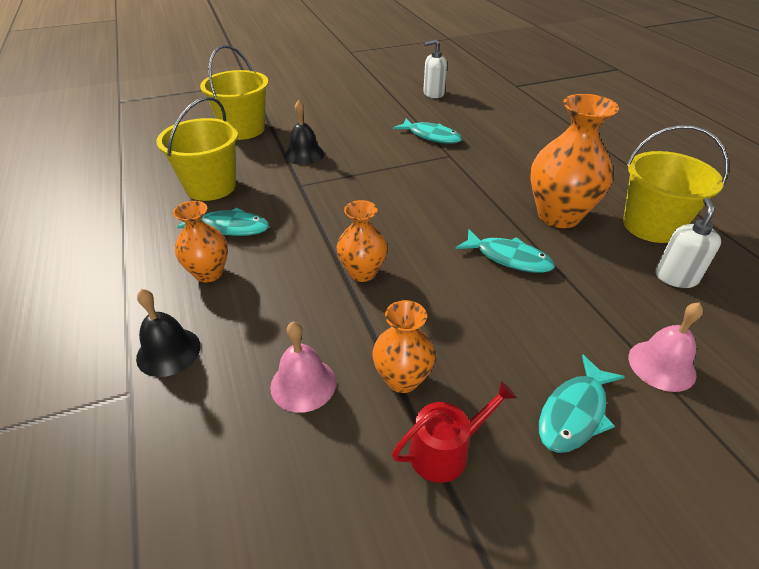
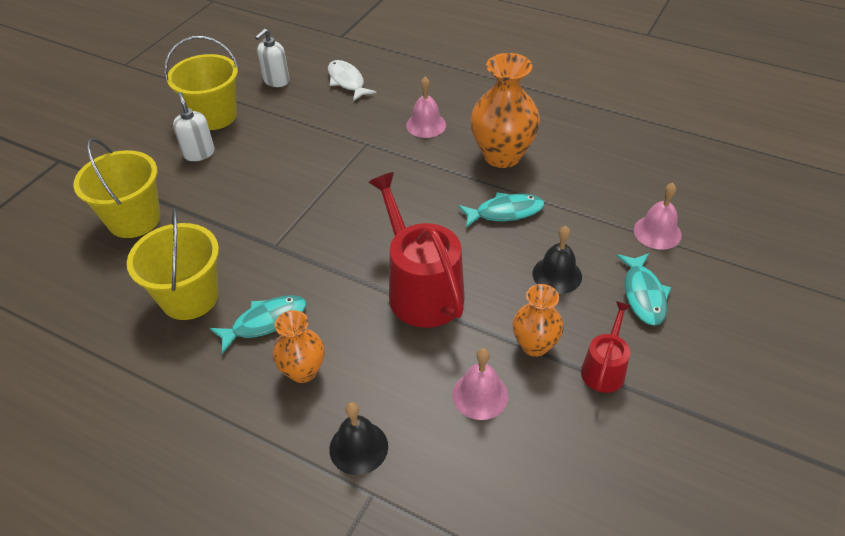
camera: 40 degrees left, 5 degrees up
(304, 154) = (236, 212): black bell -> black bell (557, 275)
(362, 272) = (421, 289): orange vase -> red watering can
(431, 136) = (328, 131): turquoise fish -> none
(485, 113) = (347, 81): none -> white fish
(514, 165) = (426, 125): none -> pink bell
(651, 226) = (565, 129): yellow bucket -> yellow bucket (214, 116)
(675, 277) = (613, 163): white soap dispenser -> white soap dispenser (199, 153)

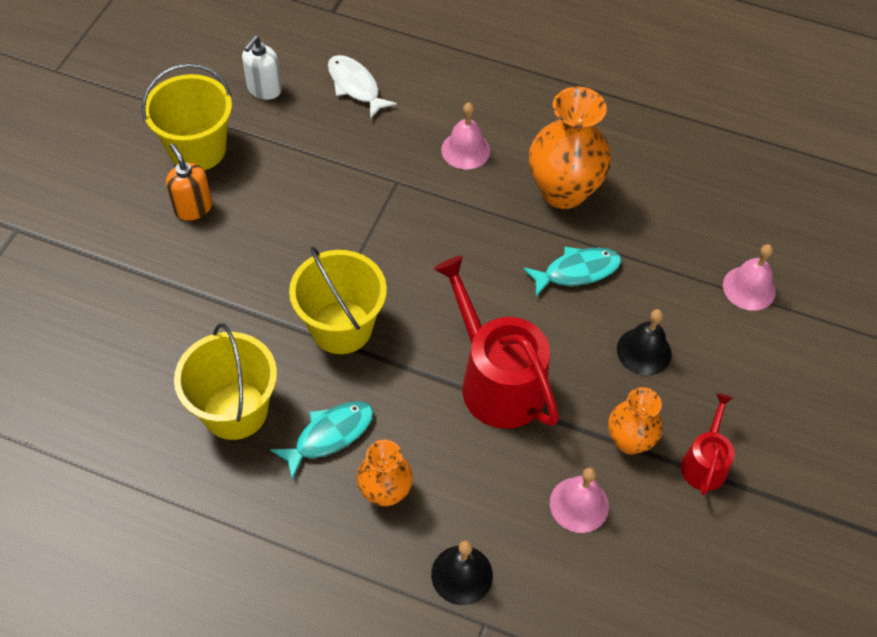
camera: 10 degrees left, 10 degrees up
(134, 219) = (139, 309): yellow bucket -> yellow bucket (341, 327)
(199, 153) = (193, 208): white soap dispenser -> orange soap dispenser
(643, 294) = (739, 370): turquoise fish -> none

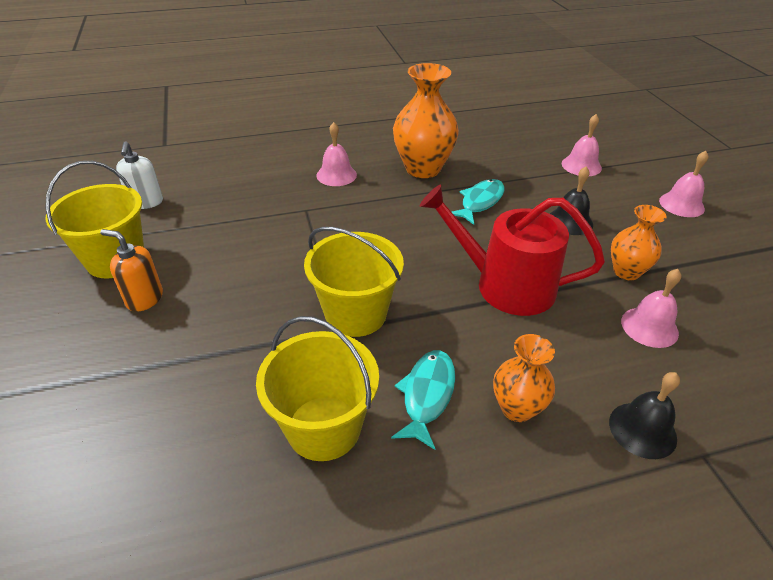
camera: 35 degrees left, 15 degrees down
(355, 86) = (221, 174): white fish -> none
(704, 463) = (680, 258): red watering can -> none
(798, 406) = (681, 204): none -> pink bell

